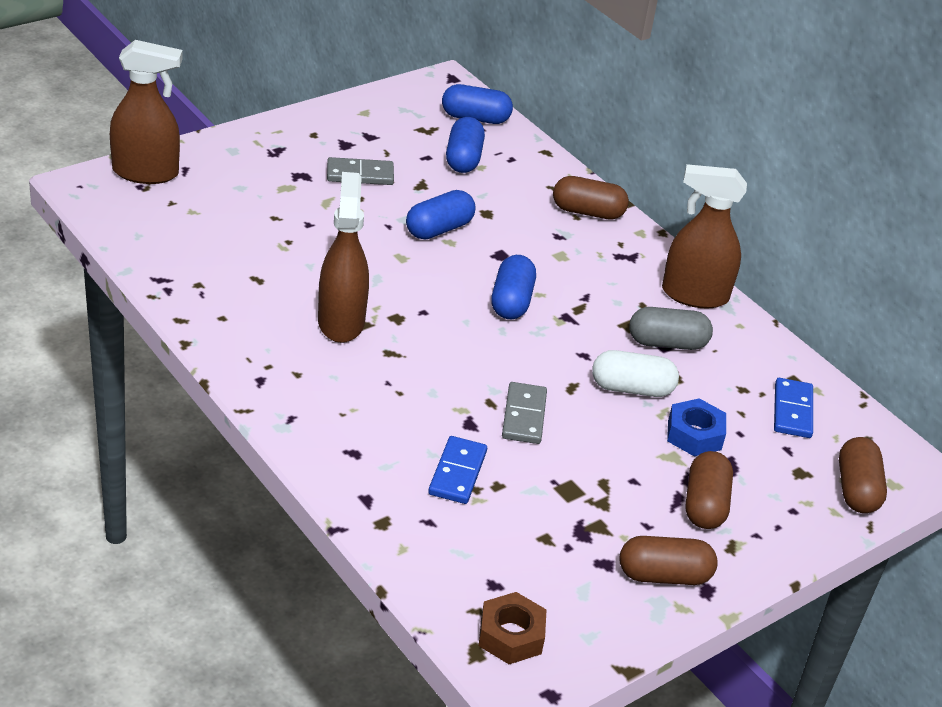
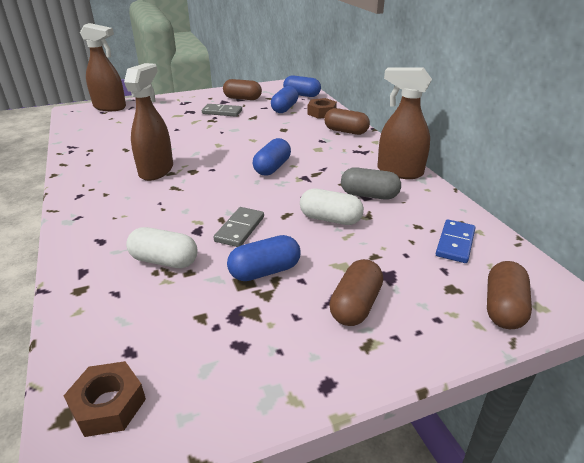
camera: 20 degrees right, 5 degrees down
(439, 229) = (250, 134): blue capsule -> blue capsule (265, 271)
(457, 473) = (164, 261): blue domino -> white capsule
(531, 167) = (321, 113): none -> brown nut
(664, 575) = (290, 364): brown capsule -> brown capsule (242, 98)
(694, 435) = (367, 252): blue nut -> none

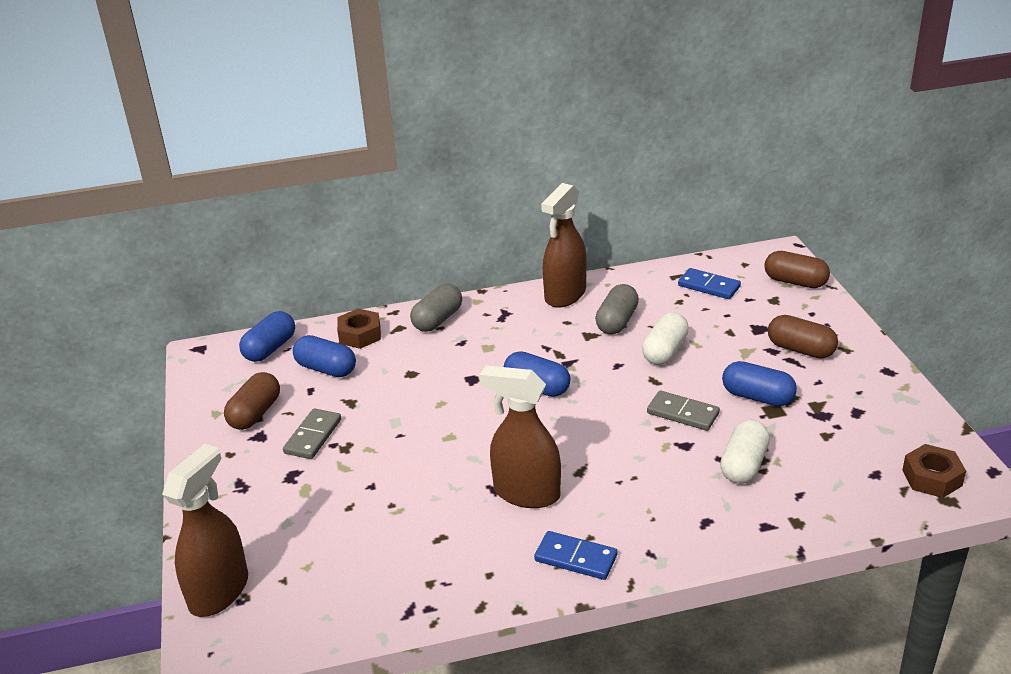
camera: 80 degrees left, 0 degrees up
(87, 190) = (576, 558): none -> blue domino
(265, 271) = (757, 397): blue capsule -> blue capsule turned 45 degrees counterclockwise
(346, 131) = (437, 320): brown capsule -> grey capsule

